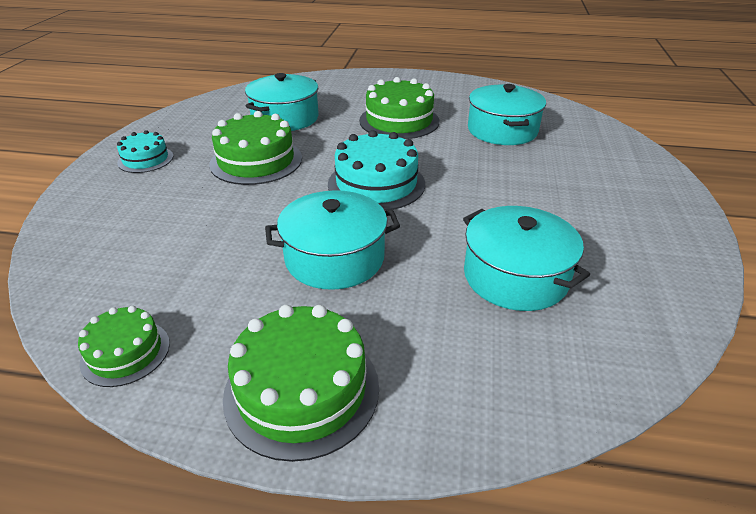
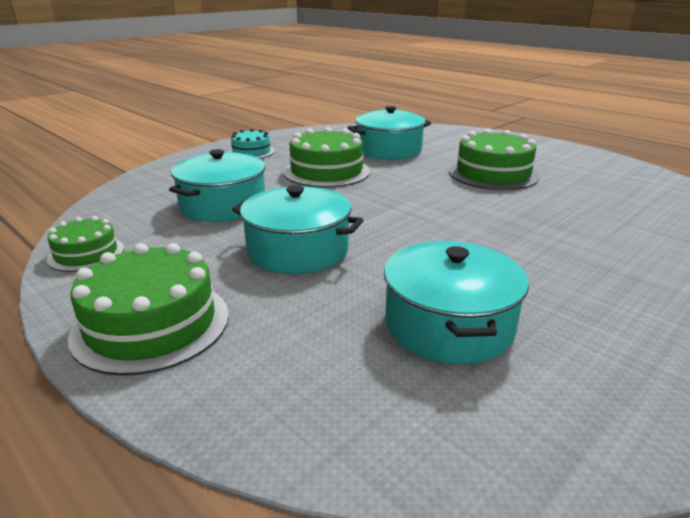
camera: 35 degrees right, 10 degrees down
(376, 184) = (406, 212): turquoise cake -> none
(502, 130) = (603, 206): turquoise pot -> turquoise pot (223, 205)

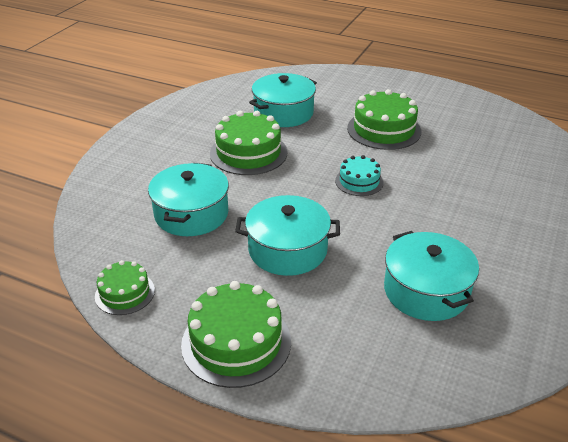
camera: 20 degrees left, 10 degrees up
(251, 152) = (161, 138): turquoise cake -> turquoise cake (359, 181)

